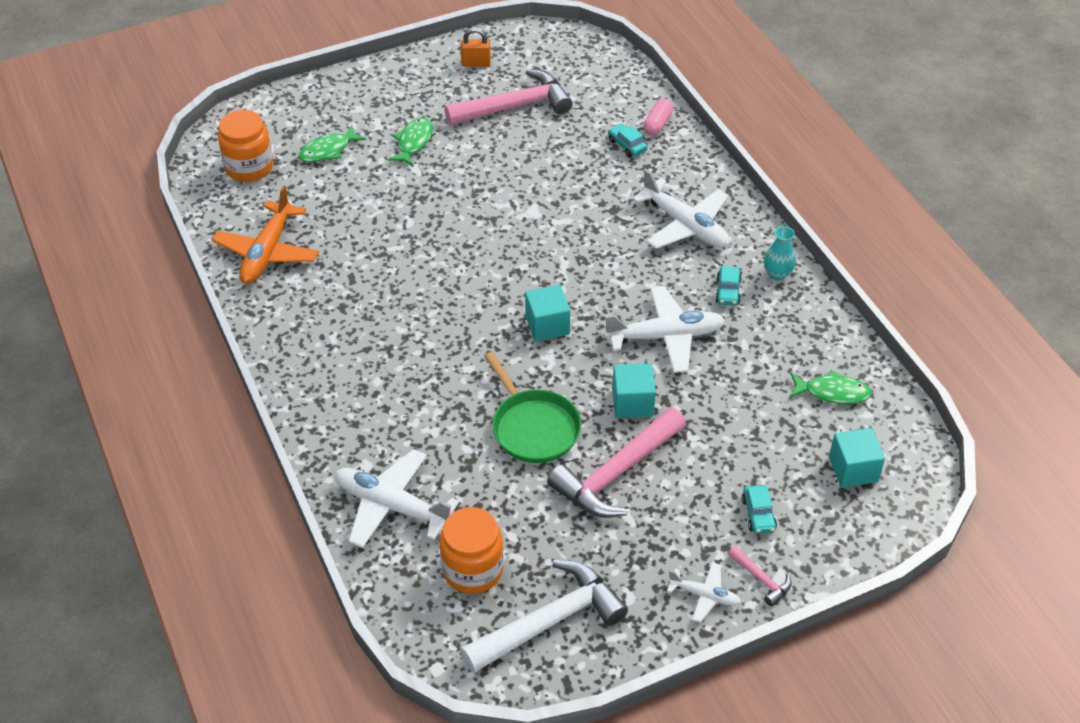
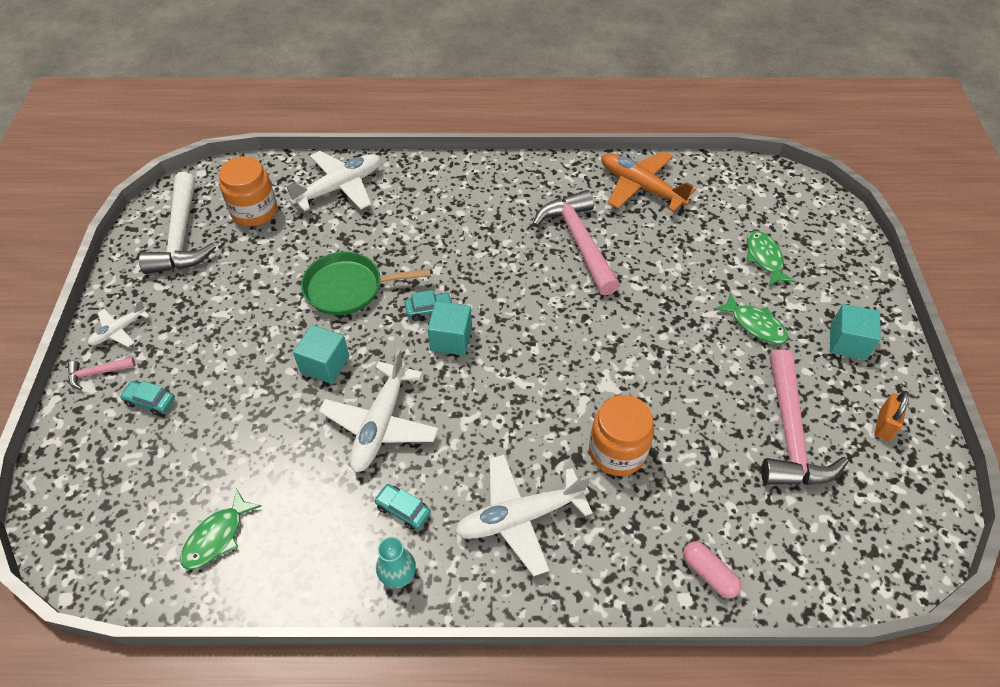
camera: 115 degrees right, 5 degrees up
(249, 167) = (759, 201): orange jar -> orange jar (617, 451)
(616, 473) = (265, 323): pink hammer -> pink hammer (578, 241)
(627, 145) = (680, 520): turquoise car -> turquoise car (429, 310)
(853, 469) = (127, 502): turquoise cube -> turquoise cube (848, 342)

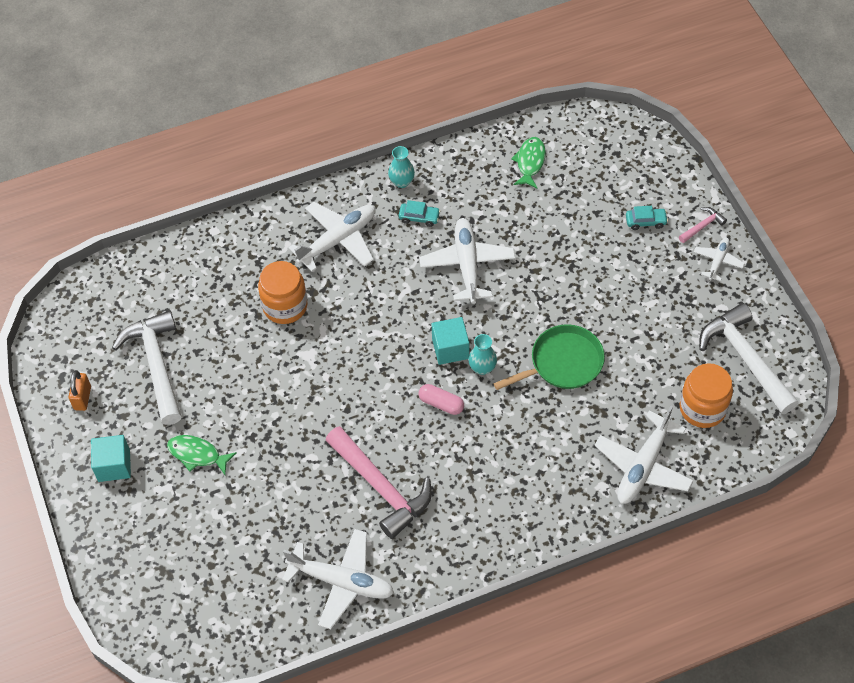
camera: 160 degrees right, 5 degrees up
(325, 364) = (537, 292): turquoise cube -> none
(429, 310) = (482, 368): turquoise car -> turquoise vase
(640, 187) = (342, 581): orange plane -> white plane
(709, 574) = (201, 250): pink capsule -> pink capsule (441, 404)
(764, 258) = (198, 533): green fish -> none
(790, 434) = (156, 365): pink hammer -> white hammer

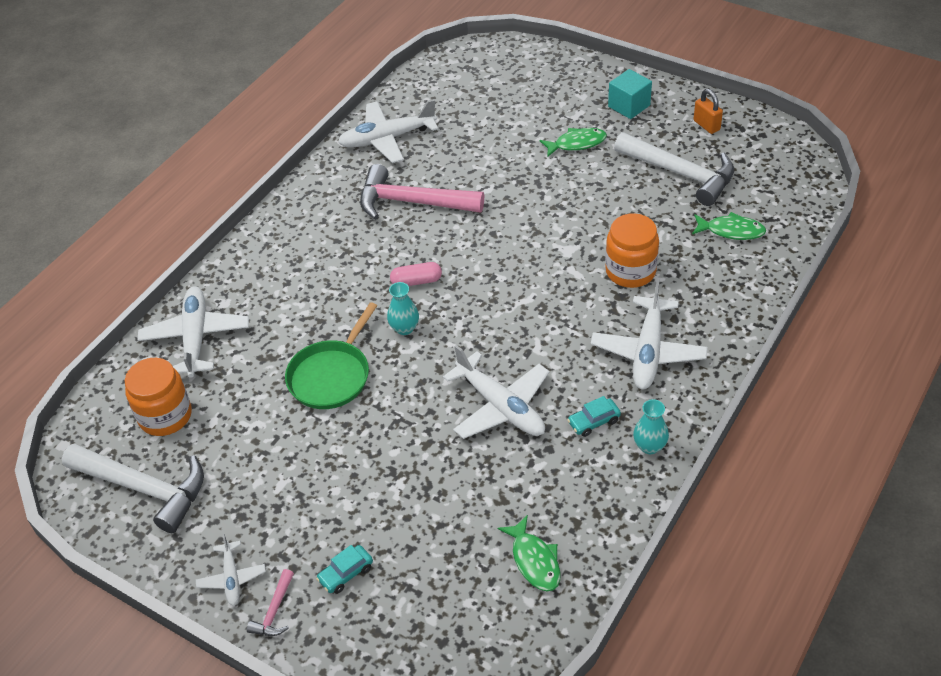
camera: 145 degrees right, 10 degrees down
(182, 290) = (731, 231): none -> green fish
(450, 349) = (448, 326): turquoise cube -> none

